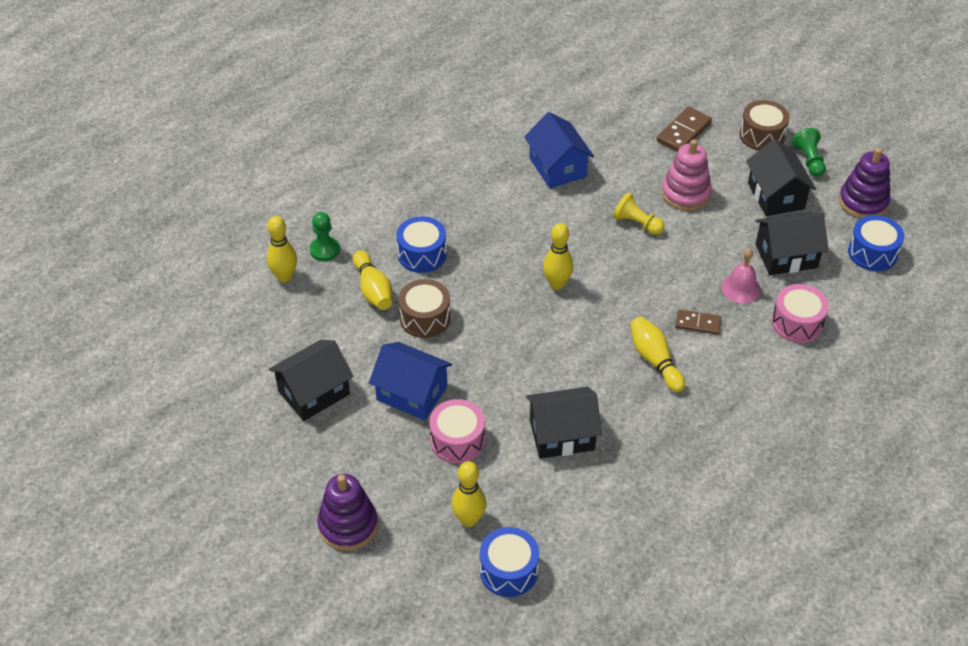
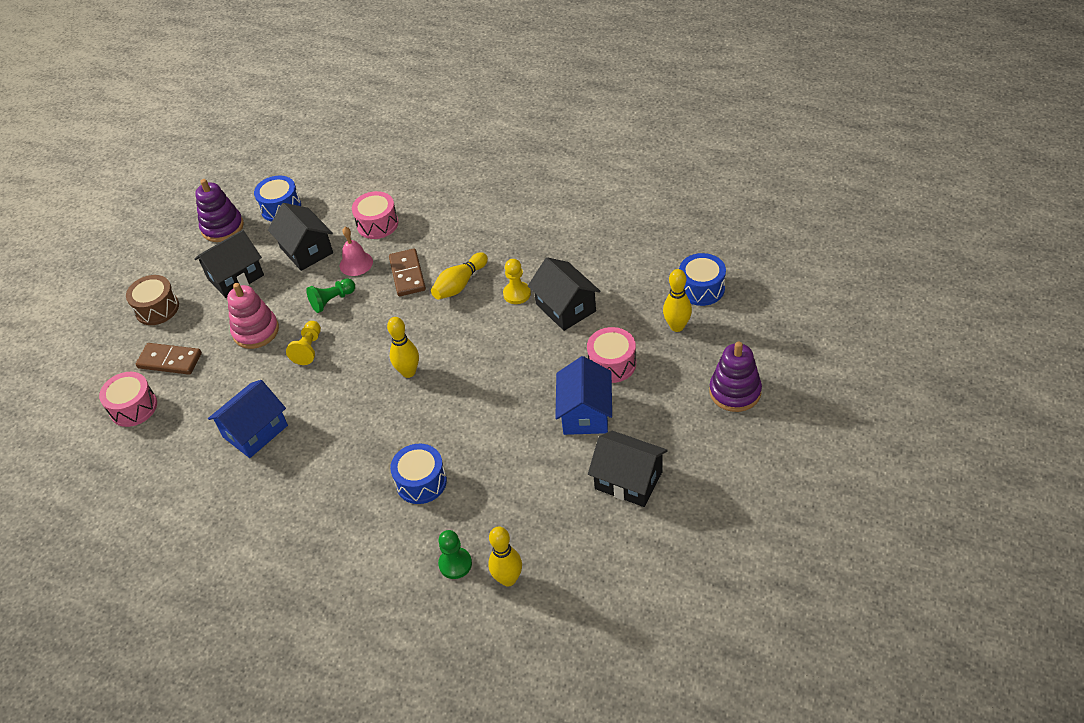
camera: 110 degrees left, 0 degrees up
(373, 289) = (485, 498): yellow bowling pin -> none
(425, 318) = (498, 443): brown drum -> none
(610, 402) = (517, 294): none -> yellow pawn
(639, 102) = (133, 407): none -> pink drum
(697, 323) = (407, 274): brown domino -> brown domino, size x1.51
(809, 160) = (181, 271): green pawn -> green pawn (332, 300)

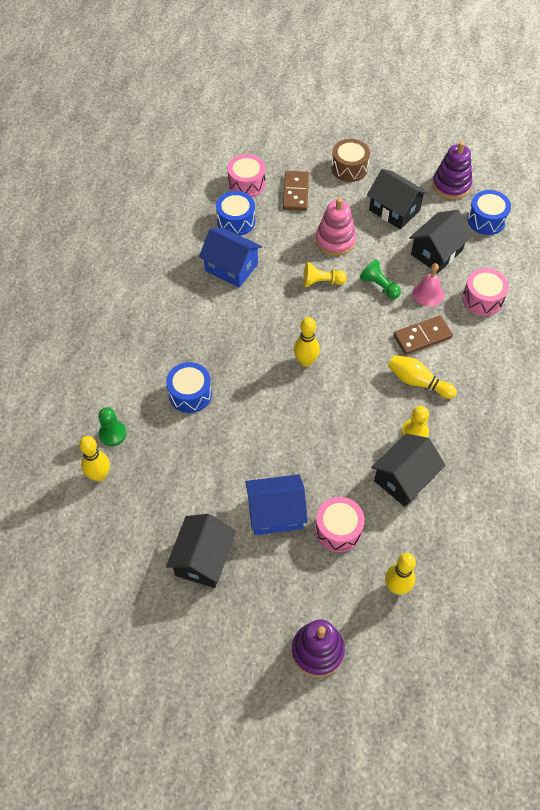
camera: 75 degrees right, 10 degrees up
(701, 288) = (454, 608): blue drum -> blue drum (236, 221)

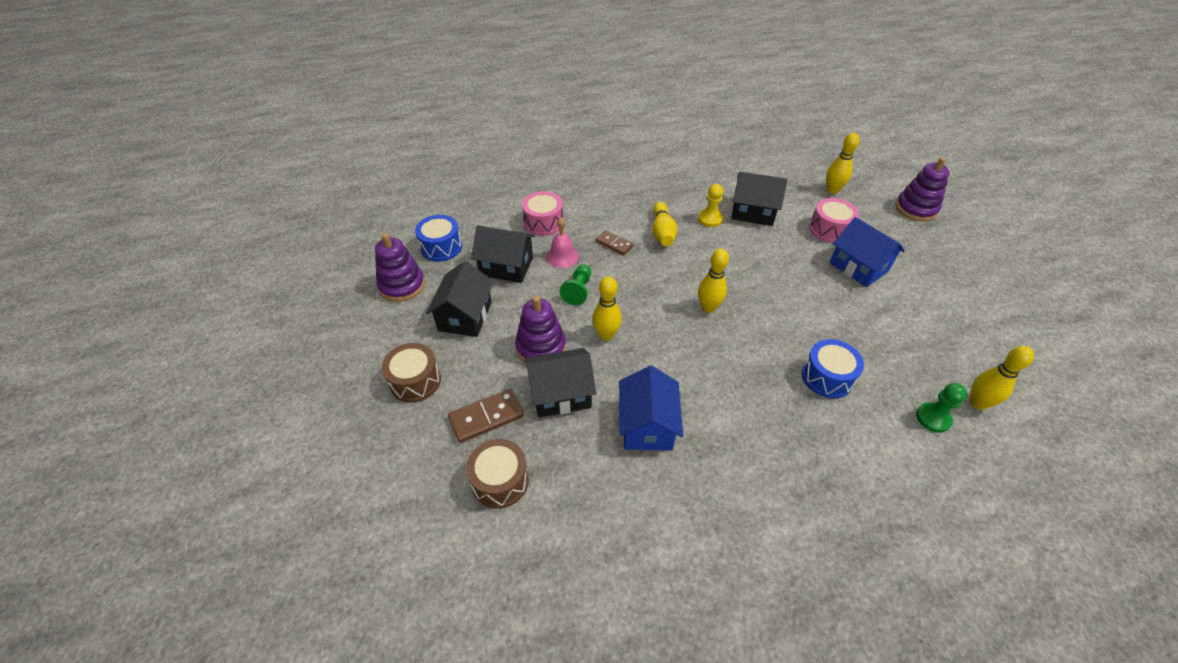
camera: 120 degrees left, 10 degrees down
(203, 559) = (942, 291): black house -> black house (560, 394)
(236, 221) = (573, 458): blue drum -> none
(246, 184) = (500, 481): pink drum -> brown drum
(321, 282) = (606, 335): yellow pawn -> yellow bowling pin
(335, 240) = (541, 347): pink stacking toy -> purple stacking toy
(422, 337) = (614, 244): brown domino -> brown domino, size x0.66

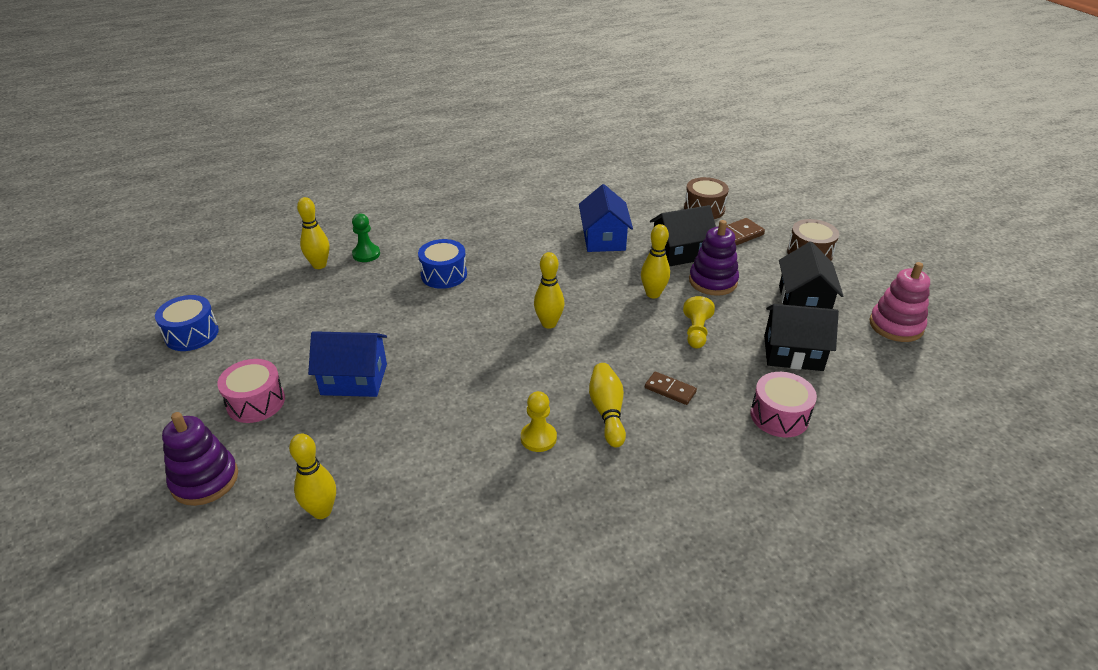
camera: 175 degrees right, 10 degrees down
(402, 285) = (896, 326): purple stacking toy -> pink stacking toy
(441, 247) = (891, 372): blue drum -> blue drum (192, 334)
(562, 256) = (731, 370): pink bell -> none
(578, 290) = (696, 332): green pawn -> yellow pawn
(753, 212) = (470, 455): black house -> none
(829, 229) = (365, 432): pink drum -> pink drum (256, 402)
(858, 267) = (354, 379): blue house -> blue house turned 45 degrees counterclockwise

